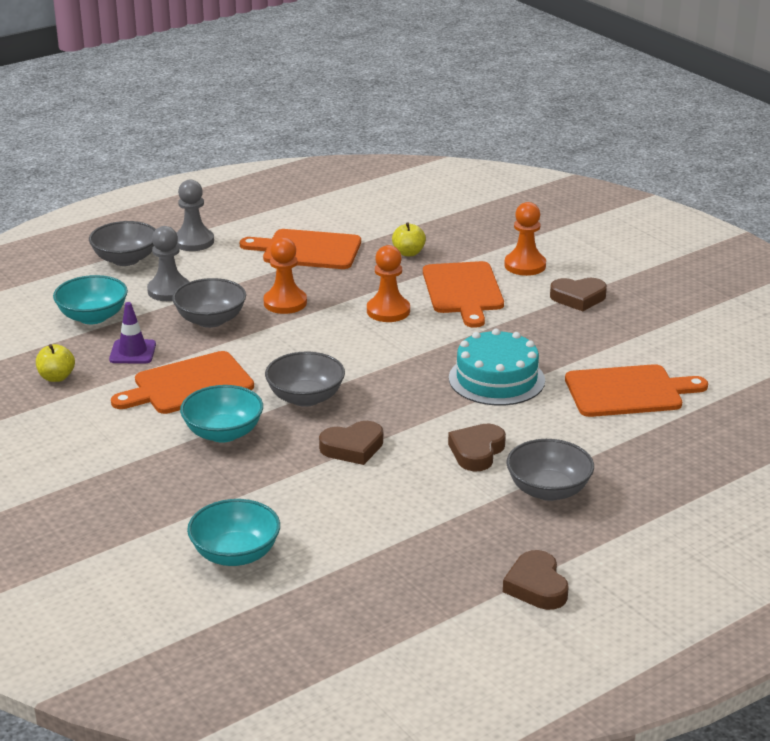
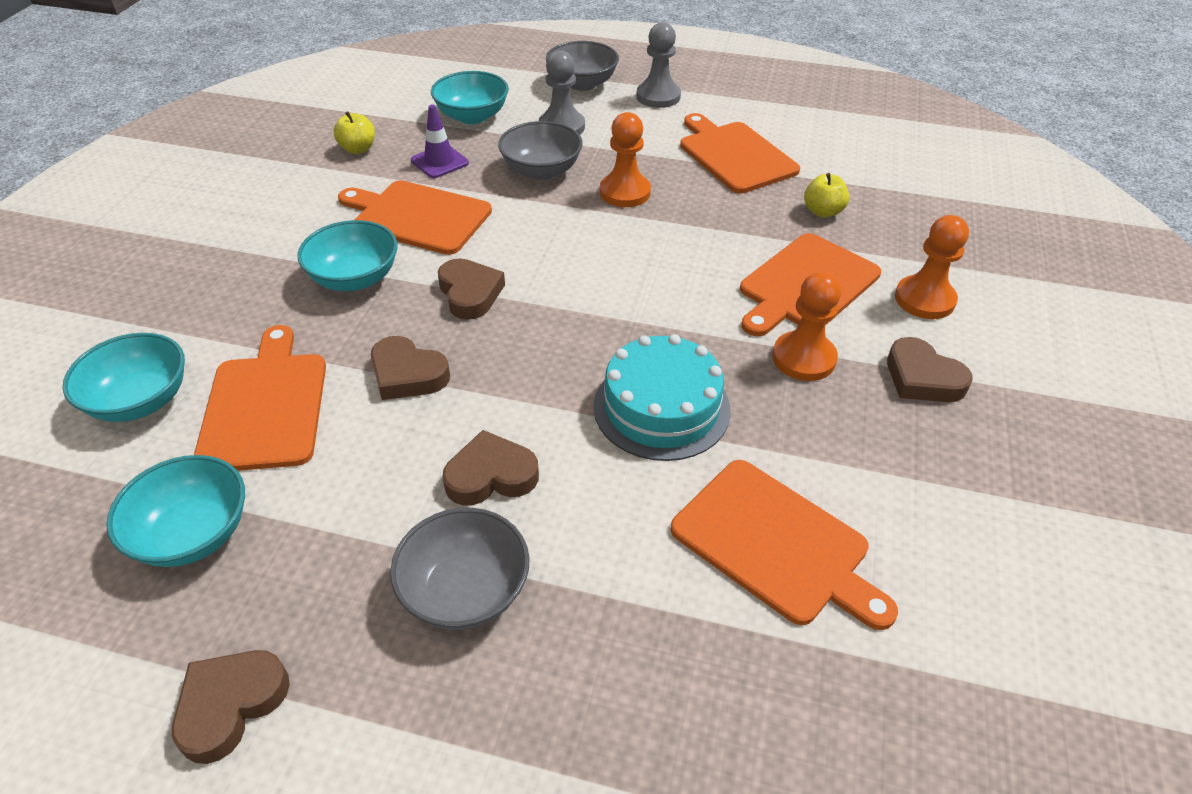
camera: 50 degrees right, 15 degrees up
(305, 398) = (470, 293): grey bowl -> brown heart
(310, 508) = (265, 406): none -> orange cutting board
(388, 311) = (695, 258): orange pawn -> orange pawn (804, 358)
(392, 565) = (193, 534): none -> turquoise bowl

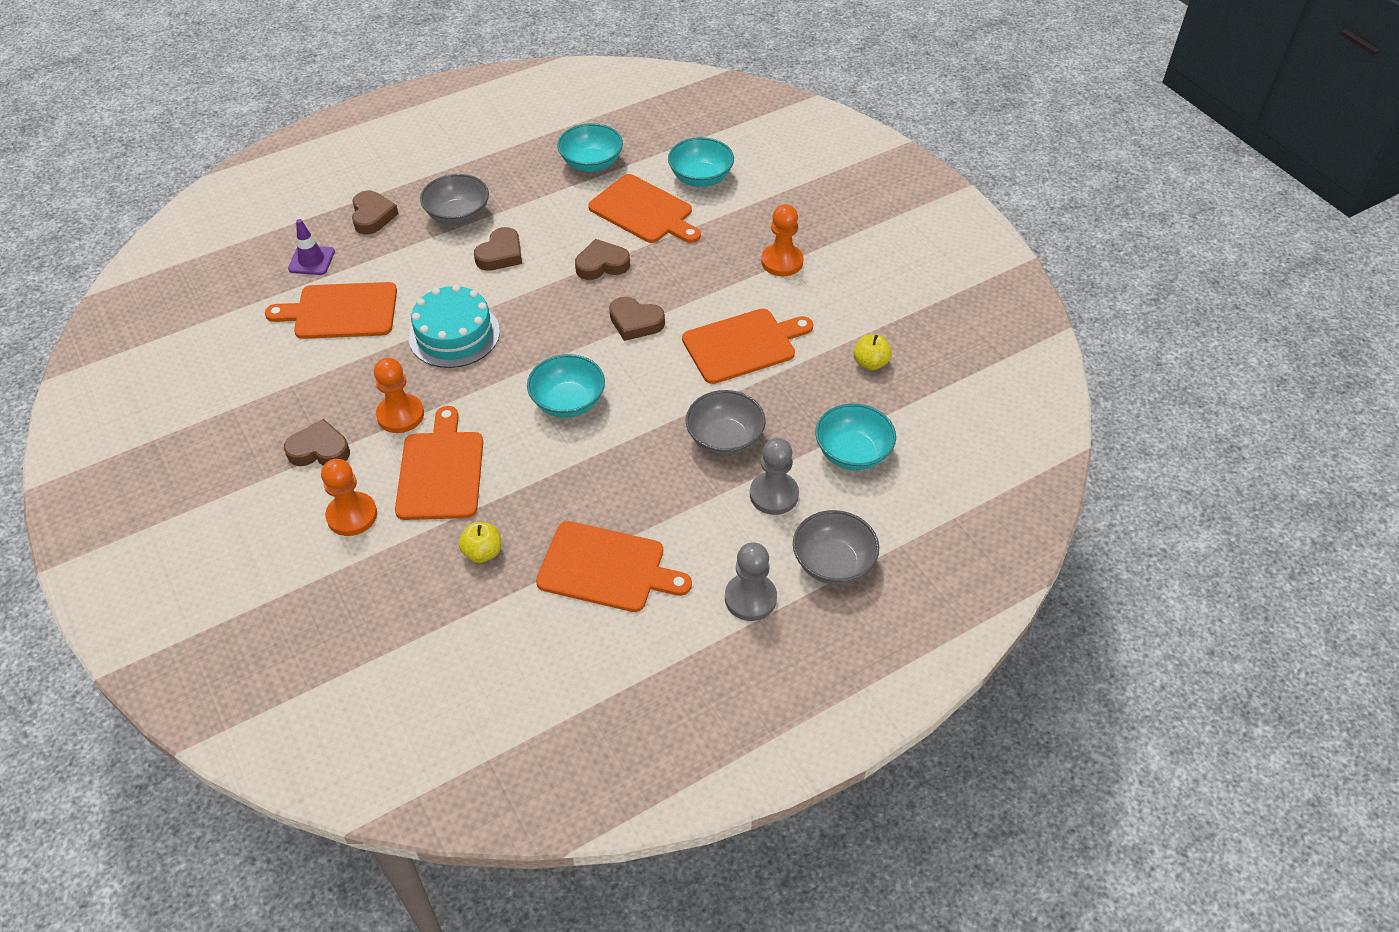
camera: 135 degrees right, 5 degrees up
(230, 705) = (498, 144): brown heart -> brown heart (372, 216)
(355, 278) = (710, 286): turquoise bowl -> turquoise bowl (568, 402)
(439, 162) = (802, 394): purple traffic cone -> purple traffic cone (311, 260)
(625, 192) = (643, 463): orange pawn -> orange pawn (782, 262)

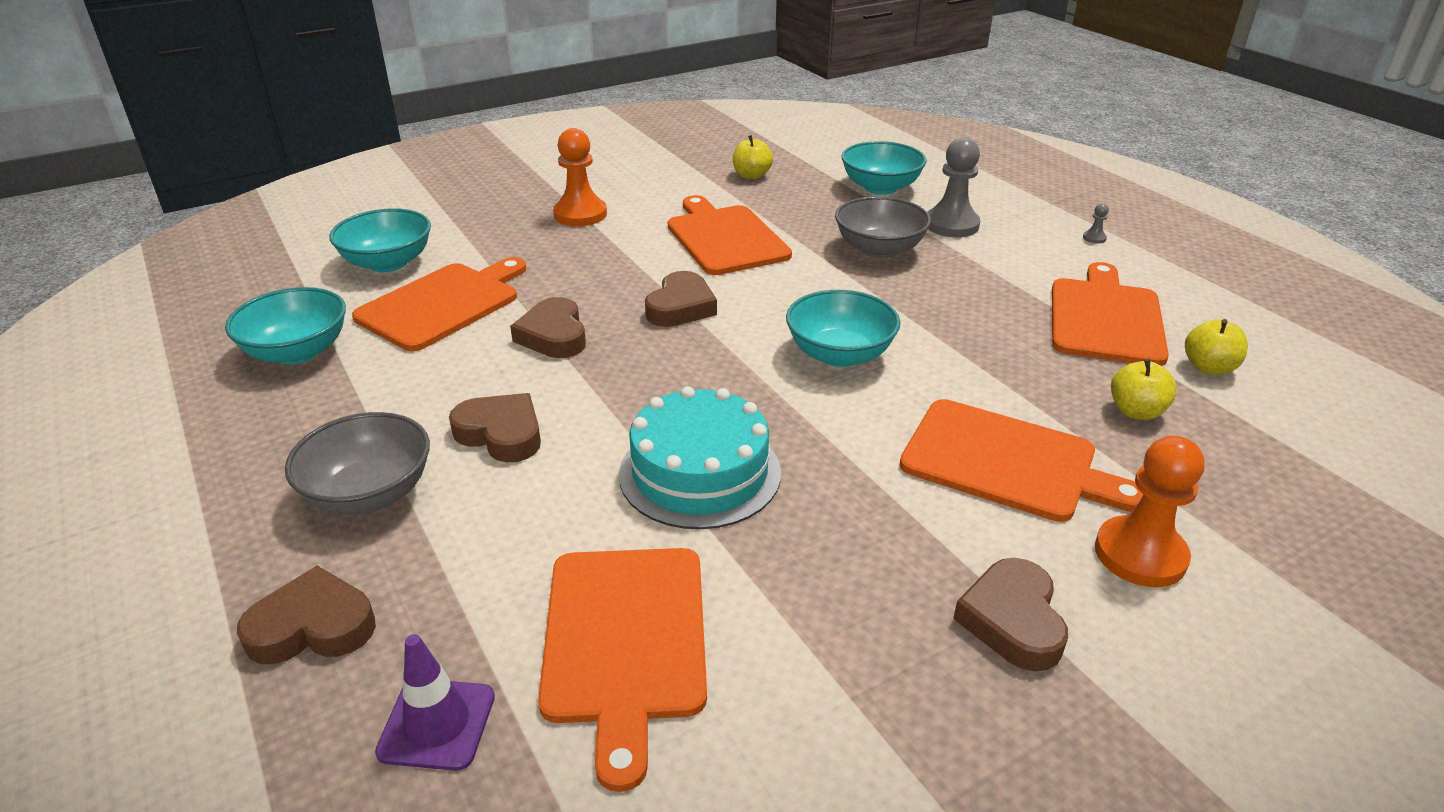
camera: 90 degrees left, 15 degrees down
(400, 415) = (900, 519): orange pawn -> none
(441, 471) = (1006, 462): orange cutting board -> orange cutting board turned 150 degrees counterclockwise
(531, 615) = (1208, 368): none -> yellow apple
(750, 598) = (1094, 238): grey pawn -> grey pawn, size x0.40
(833, 563) = (1026, 200): grey bowl -> none

